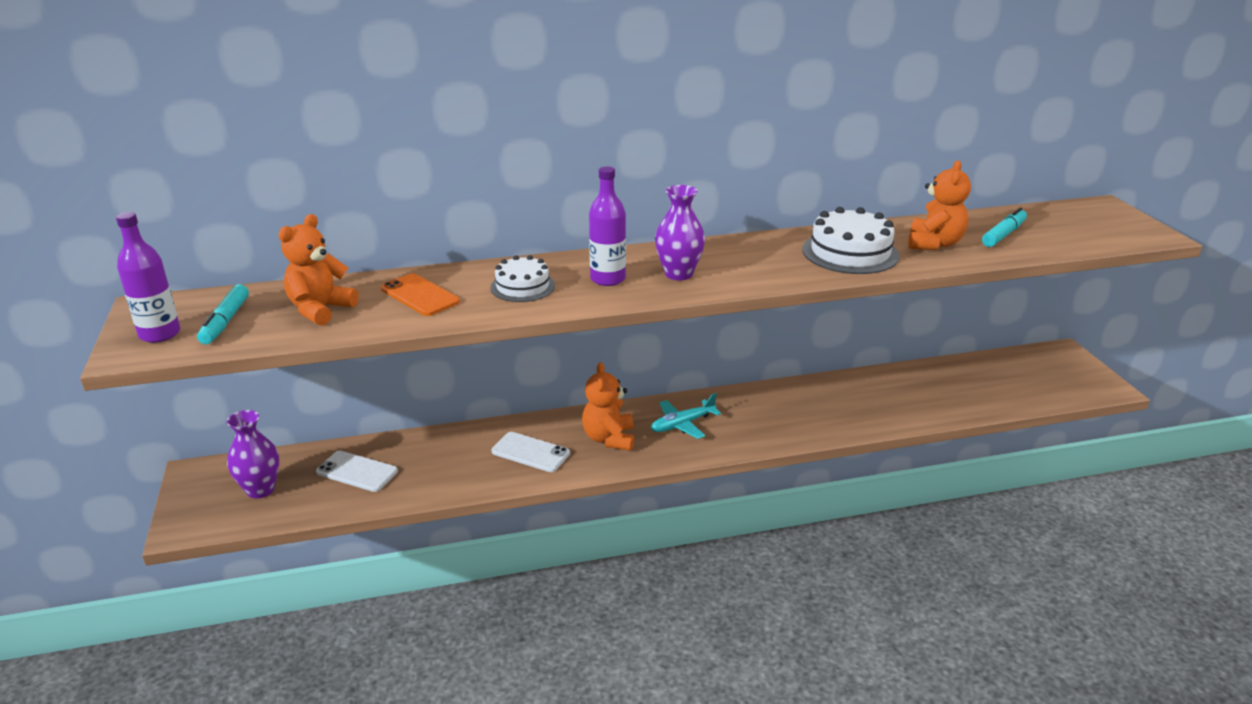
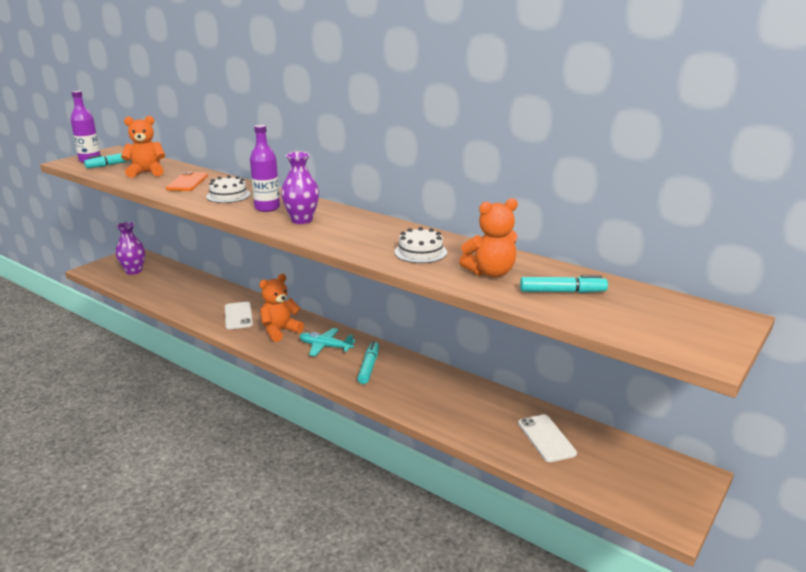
camera: 50 degrees right, 5 degrees down
(357, 472) = (171, 283): white phone -> white phone (546, 438)
(755, 417) = (369, 367): none -> turquoise marker
(850, 252) = (420, 252): white cake -> white cake, size x0.63

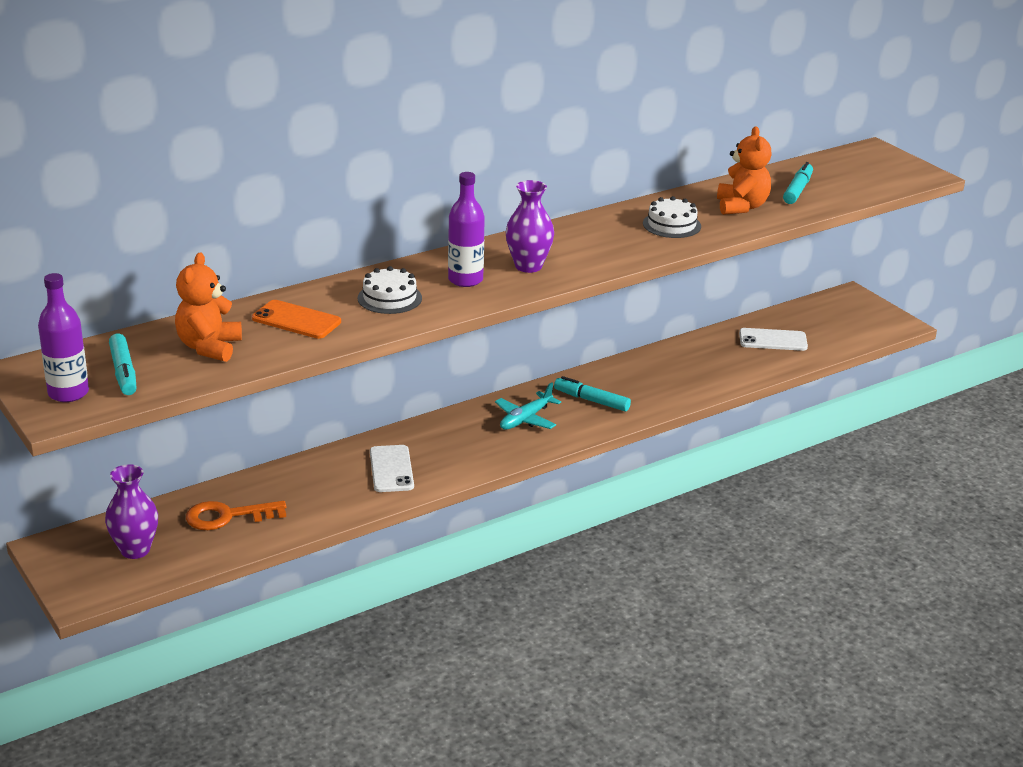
camera: 70 degrees left, 5 degrees up
(171, 284) = (228, 516): none -> orange key
(238, 316) = (391, 469): white phone -> white phone turned 75 degrees clockwise
(280, 331) = (461, 444): orange teddy bear -> none

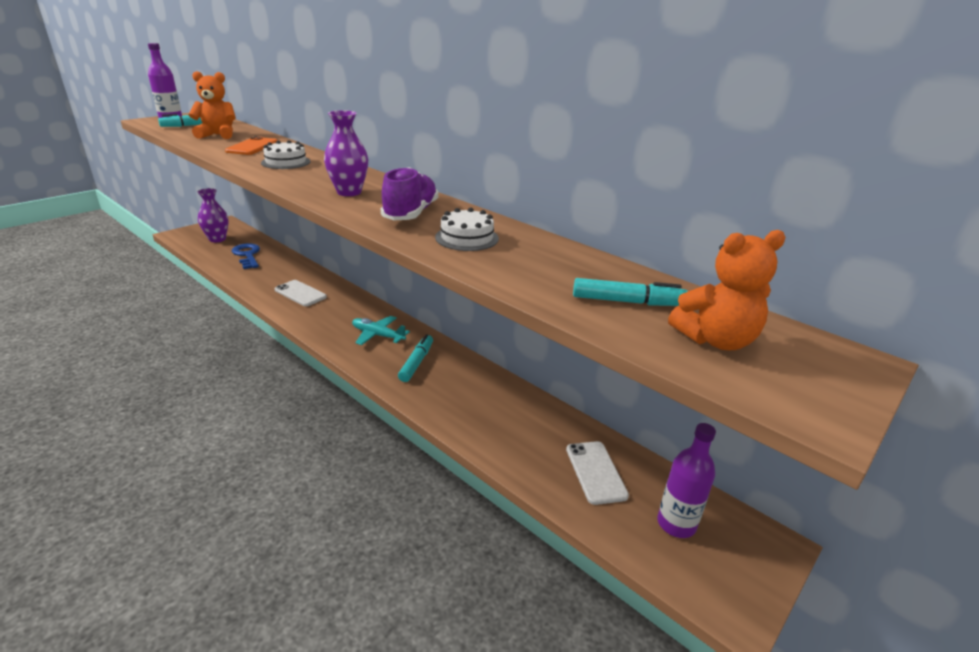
camera: 75 degrees right, 0 degrees up
(228, 516) = (247, 255): orange key -> blue key
(391, 469) = (300, 293): white phone -> white phone turned 60 degrees clockwise
(465, 280) = (319, 177): purple bottle -> purple bottle (676, 524)
(604, 242) = (410, 214): none -> purple shoe
(741, 207) = (542, 269): orange teddy bear -> orange teddy bear (715, 340)

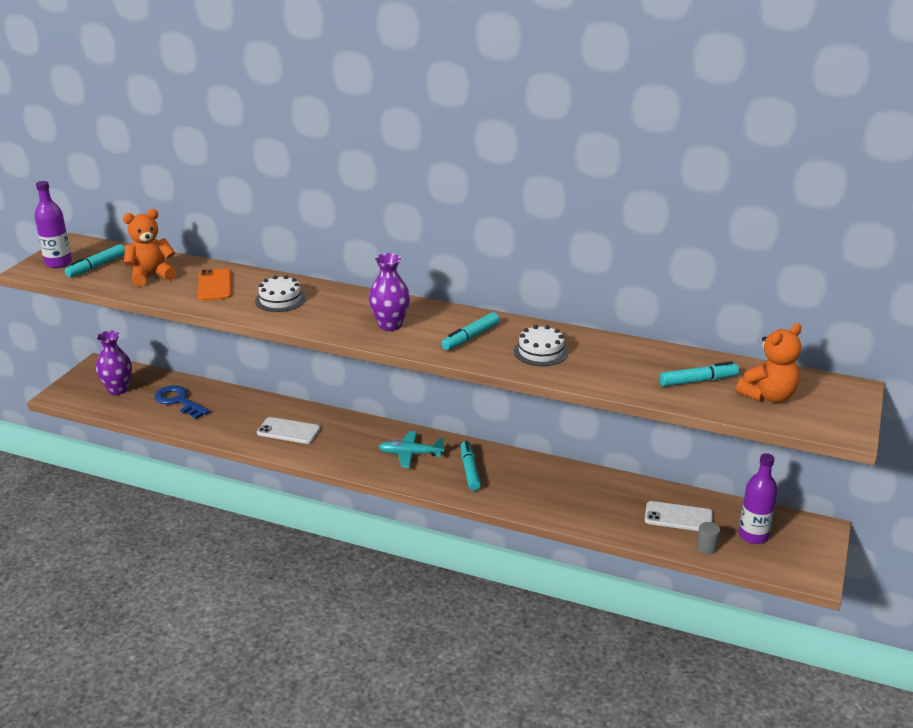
camera: 20 degrees left, 0 degrees up
(410, 214) = (471, 337): purple shoe -> turquoise marker
(595, 472) = (678, 517): white phone -> white phone turned 45 degrees counterclockwise
(607, 520) = (706, 547): none -> grey cylinder

